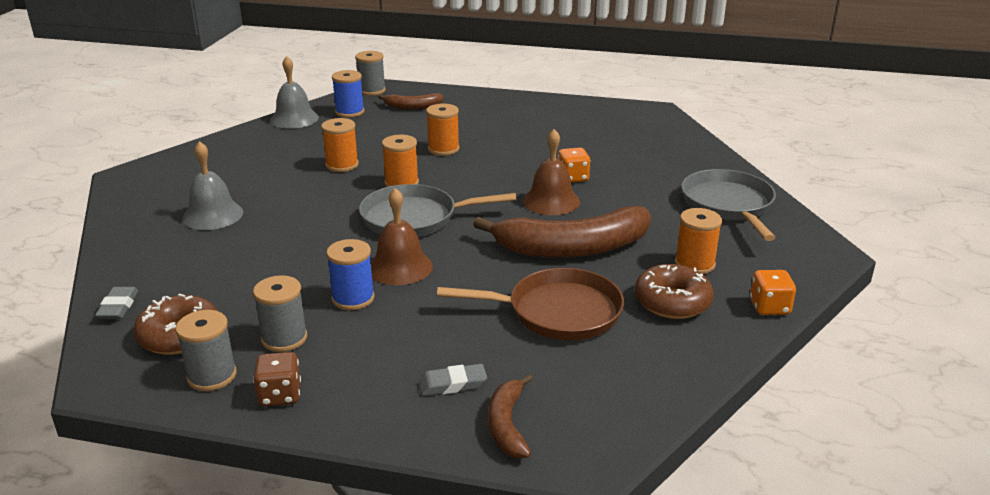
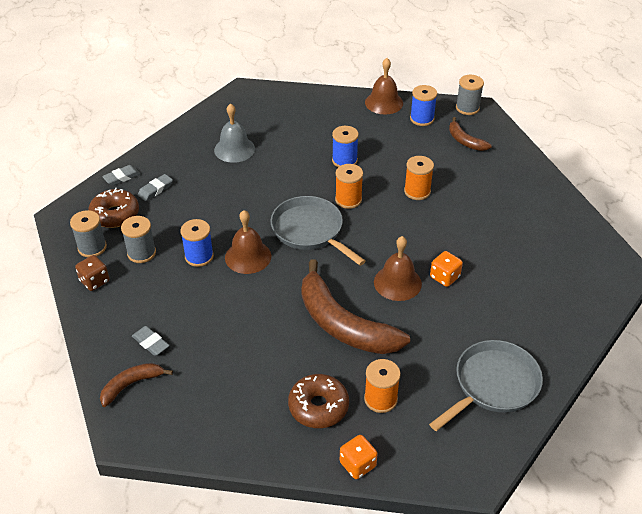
camera: 55 degrees right, 15 degrees up
(187, 289) = (155, 190): none -> grey eraser
(294, 119) = (384, 102): grey bell -> brown bell
(342, 165) = (344, 160): orange spool -> blue spool
(557, 312) = (258, 353): brown pan -> none

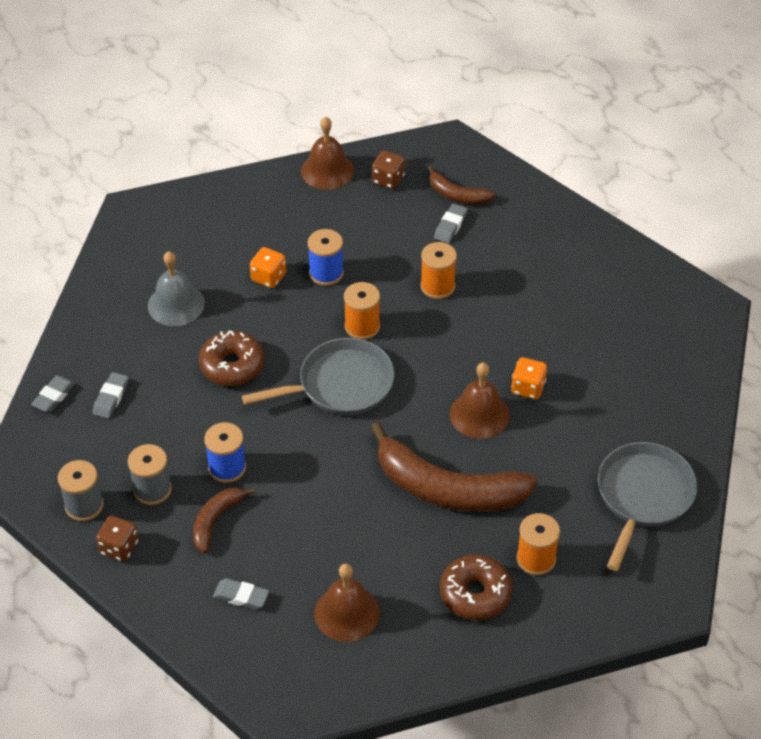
camera: 25 degrees left, 5 degrees up
(115, 214) = (82, 451): brown donut -> brown donut (232, 365)
(131, 385) = (252, 653): brown banana -> brown banana (216, 520)
(248, 256) = (286, 446): brown bell -> brown bell (347, 613)
(310, 231) = (340, 385): grey pan -> grey pan turned 135 degrees clockwise
(357, 464) = (551, 639): orange dice -> orange dice (268, 277)
(422, 119) = (388, 180): blue spool -> brown dice
(449, 158) = (450, 226): none -> grey eraser
(467, 108) = (436, 145): grey spool -> none

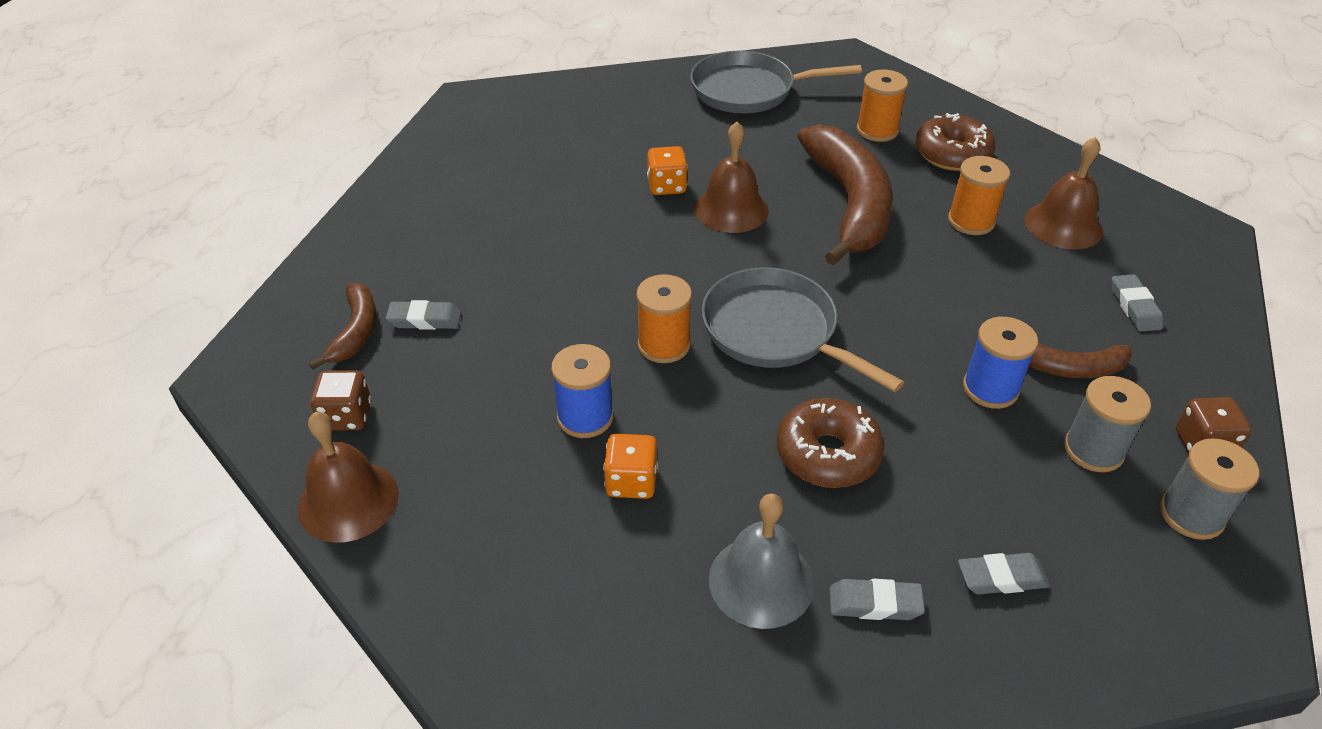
camera: 115 degrees left, 5 degrees down
(54, 396) = (1067, 664): grey eraser -> grey eraser (875, 604)
(437, 286) = (548, 298): orange spool -> orange spool (971, 221)

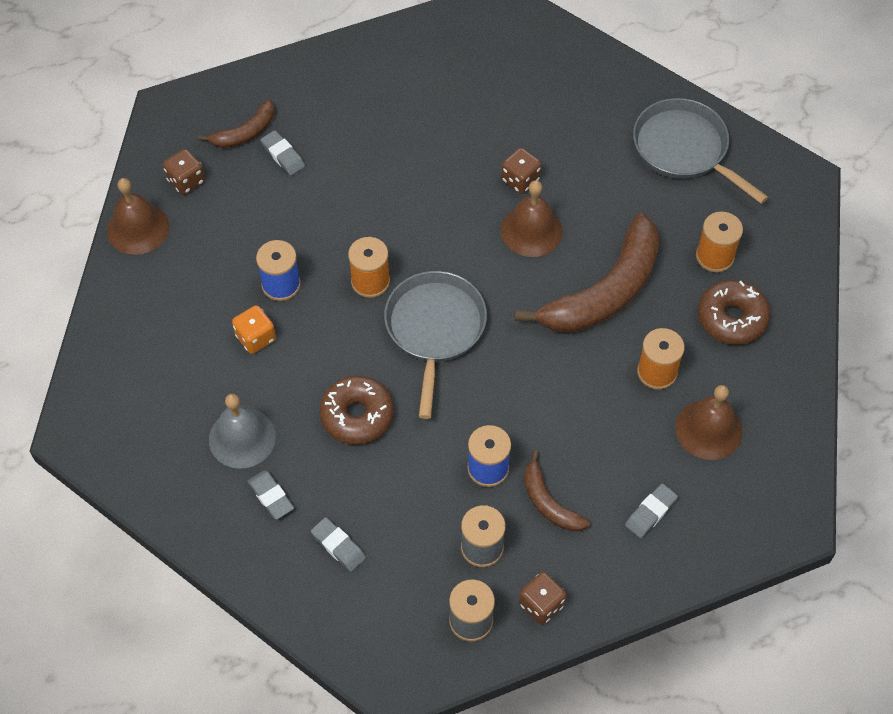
camera: 50 degrees right, 15 degrees up
(667, 186) = (520, 180): orange dice -> brown dice

